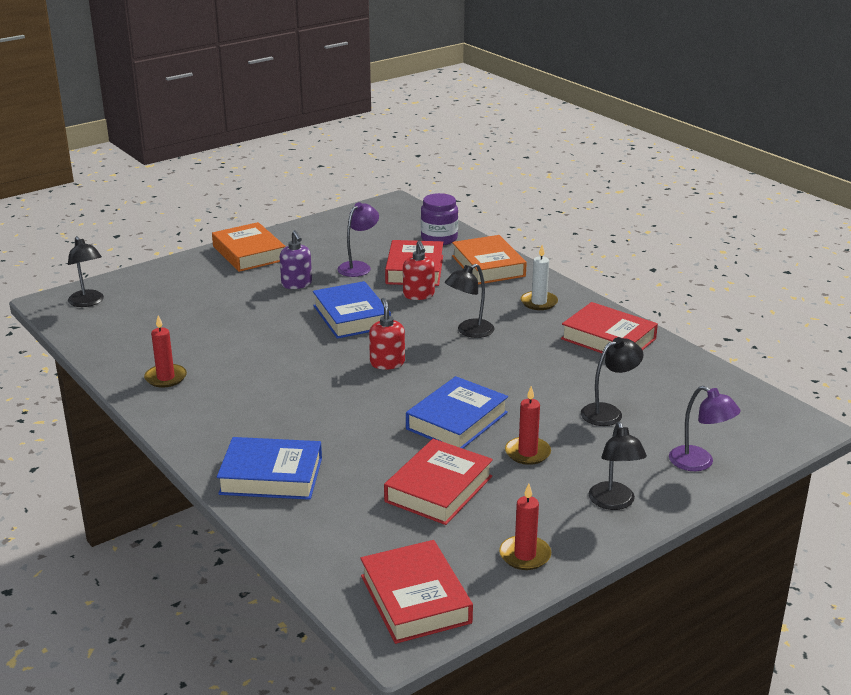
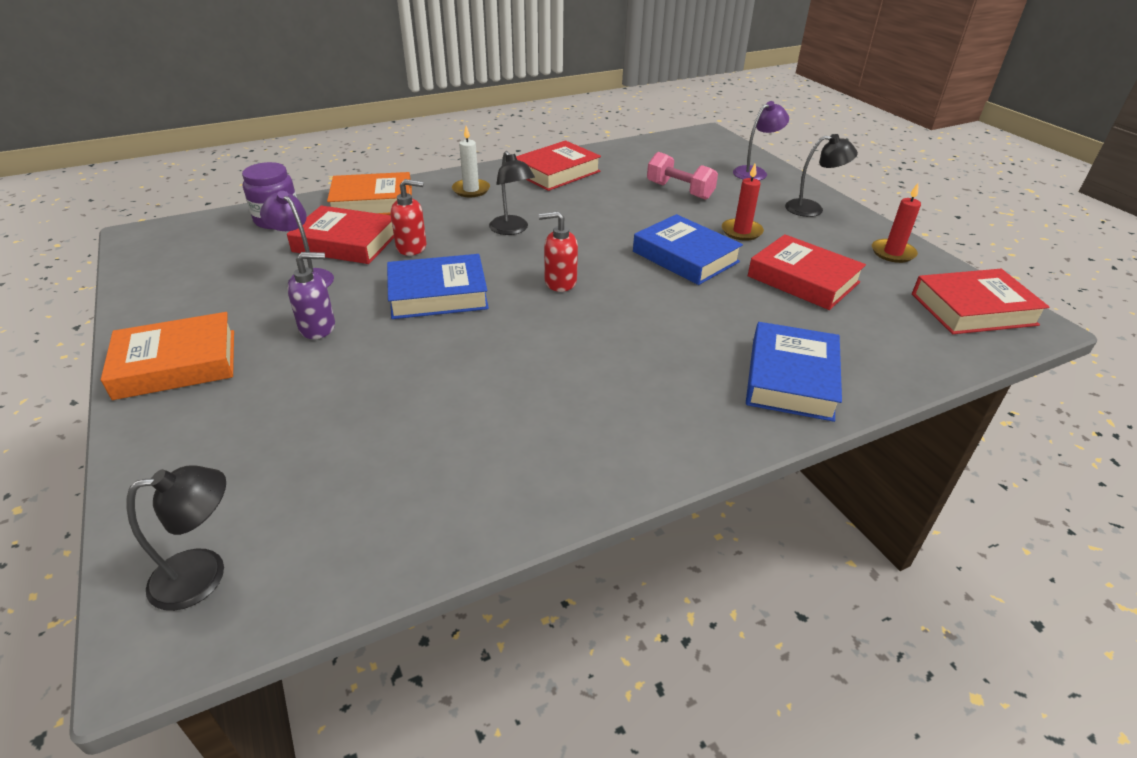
camera: 80 degrees left, 10 degrees up
(166, 378) = (538, 465): red candle -> none
(608, 412) = (679, 191): black lamp -> pink dumbbell

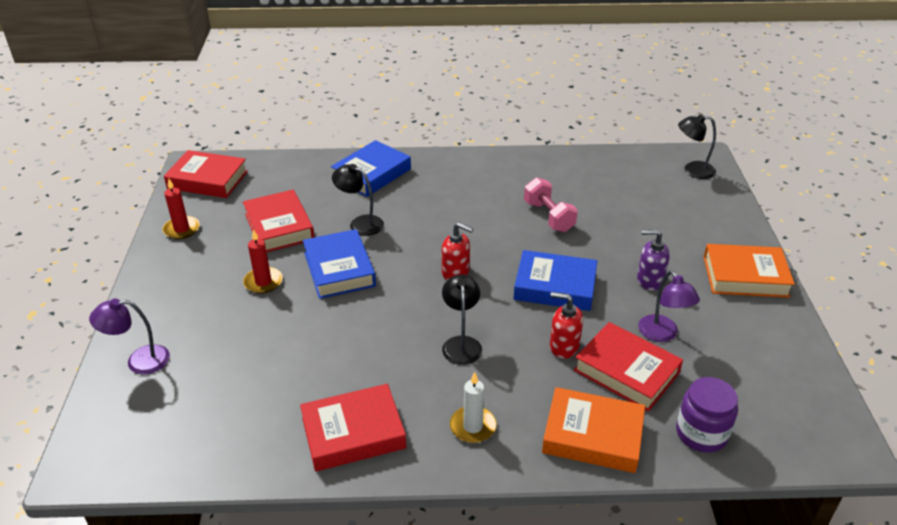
camera: 155 degrees left, 0 degrees up
(679, 191) = (253, 354): pink dumbbell -> pink dumbbell (549, 216)
(812, 209) = (167, 290): black lamp -> black lamp (360, 223)

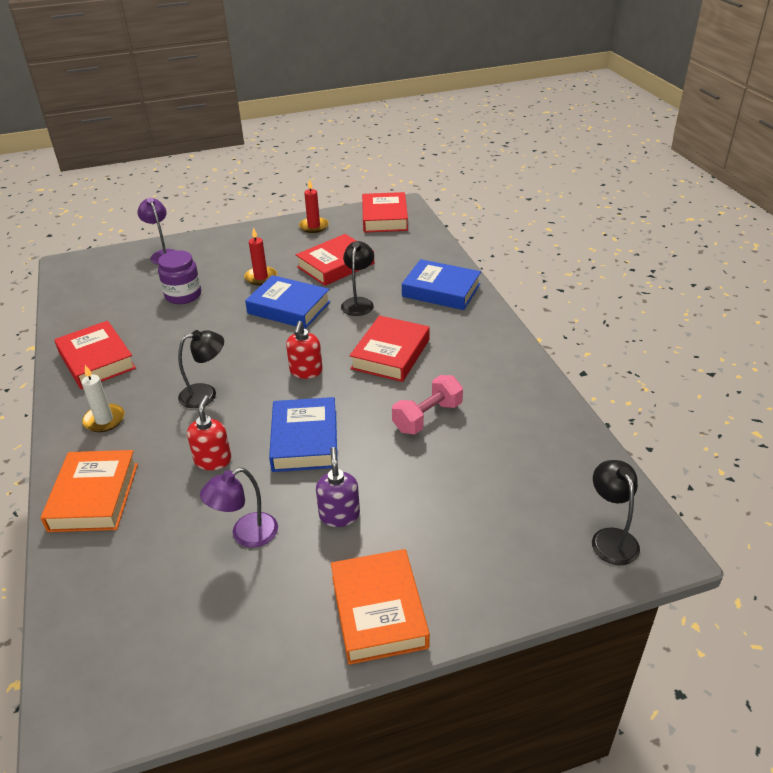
camera: 75 degrees right, 0 degrees up
(339, 269) = (289, 308): blue book -> blue book turned 60 degrees clockwise
(626, 371) = (183, 511): red book -> red book (390, 354)
(701, 433) = (97, 580): purple jar -> purple jar (183, 295)

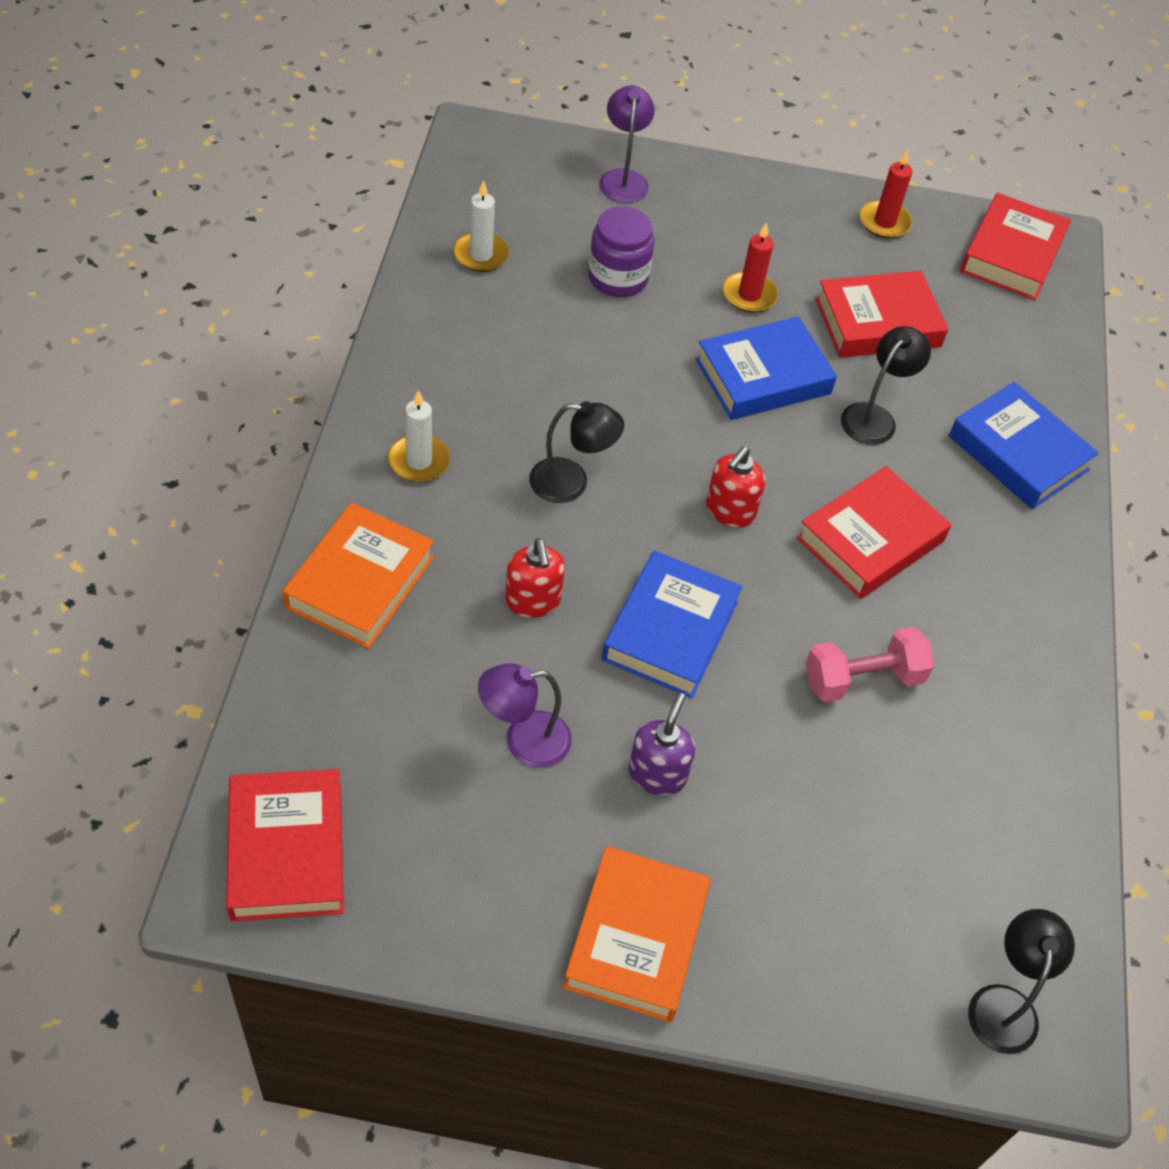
camera: 20 degrees right, 15 degrees up
(96, 312) = (481, 255): none -> white candle
(96, 360) = (448, 348): red book -> red book (286, 851)
(213, 460) = (533, 601): red soap dispenser -> red soap dispenser turned 135 degrees clockwise
(289, 308) = (763, 376): blue book -> blue book turned 75 degrees counterclockwise

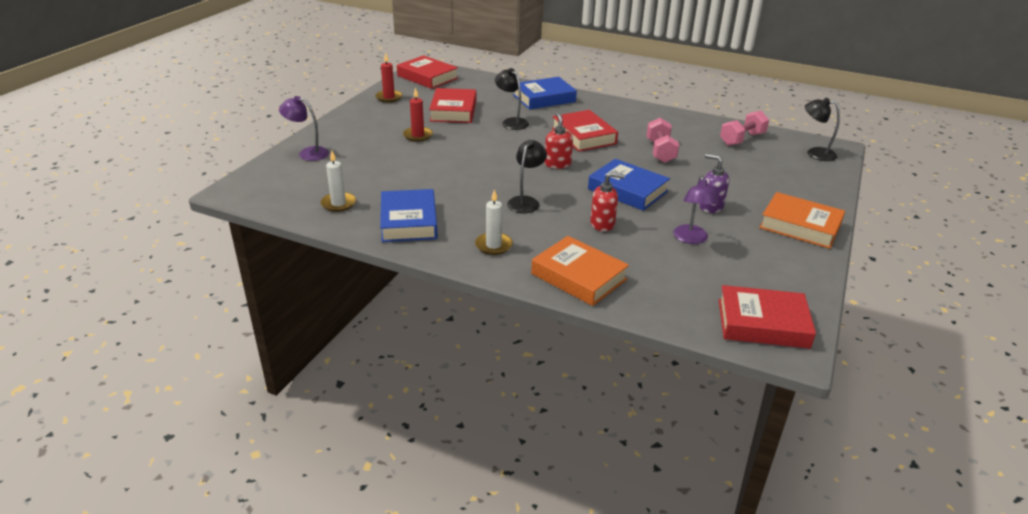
camera: 70 degrees left, 20 degrees down
(618, 278) = (384, 166): purple jar -> none
(730, 511) = (557, 164): red soap dispenser -> red soap dispenser turned 150 degrees counterclockwise
(763, 376) = (474, 142): blue book -> blue book (409, 221)
(1003, 842) = (742, 139): none -> pink dumbbell

